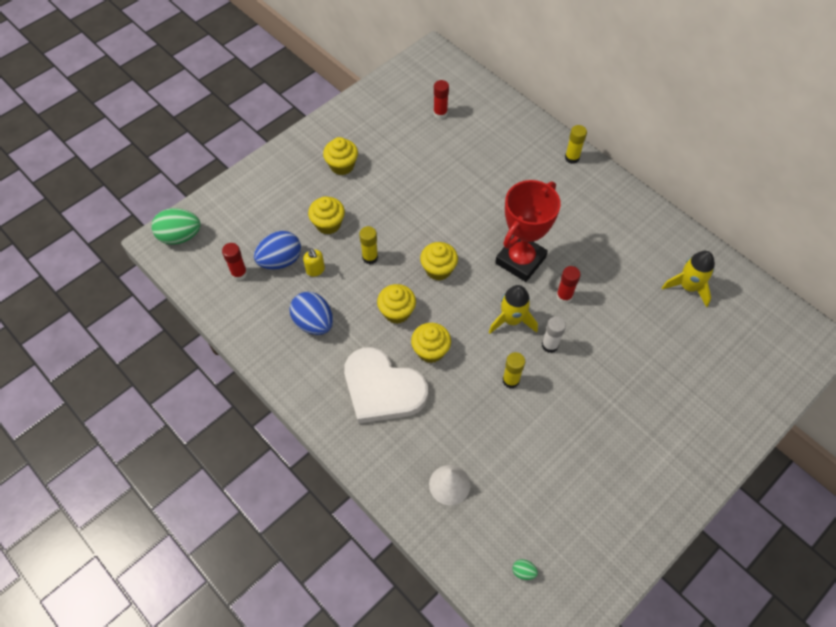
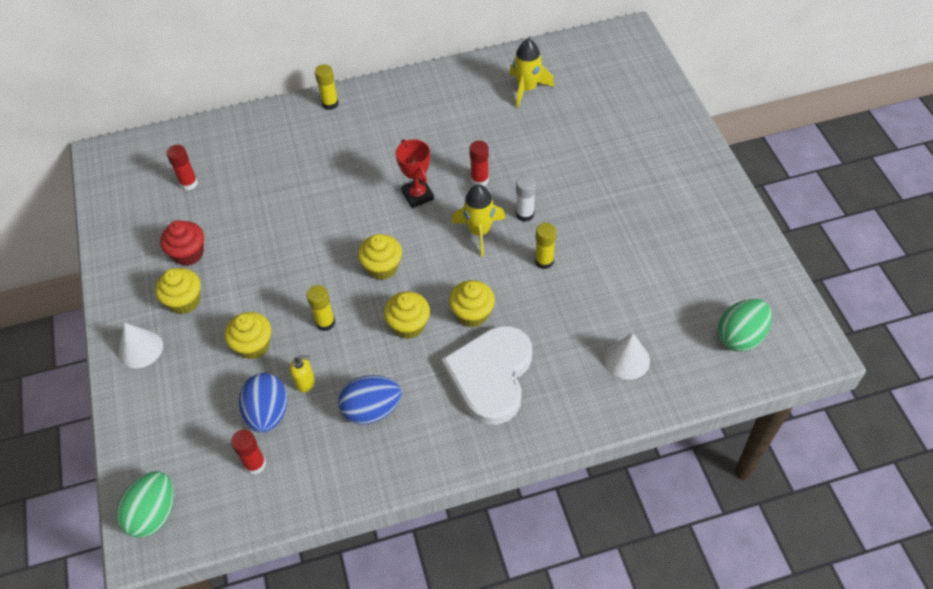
camera: 60 degrees left, 5 degrees down
(292, 162) = (140, 349): none -> white cone
(381, 146) = (188, 254): none -> red cupcake
(382, 389) = (491, 375): white heart -> white heart turned 135 degrees clockwise
(520, 260) = (417, 195): red trophy -> red trophy, size x0.59
(523, 571) = (740, 336): green egg -> green egg, size x2.30

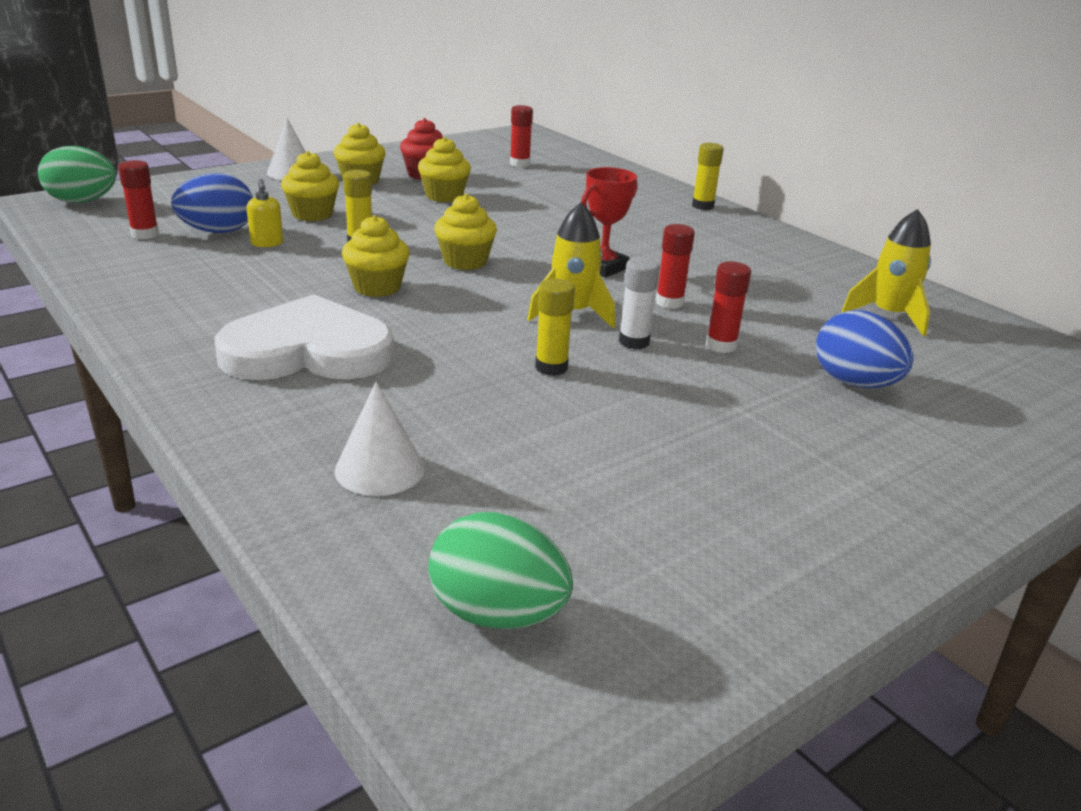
camera: 65 degrees right, 25 degrees down
(372, 410) = (231, 282): blue egg -> blue egg (854, 383)
(472, 314) = (416, 325): yellow cupcake -> yellow cupcake (444, 196)
(540, 177) = (721, 345): none -> red glue stick

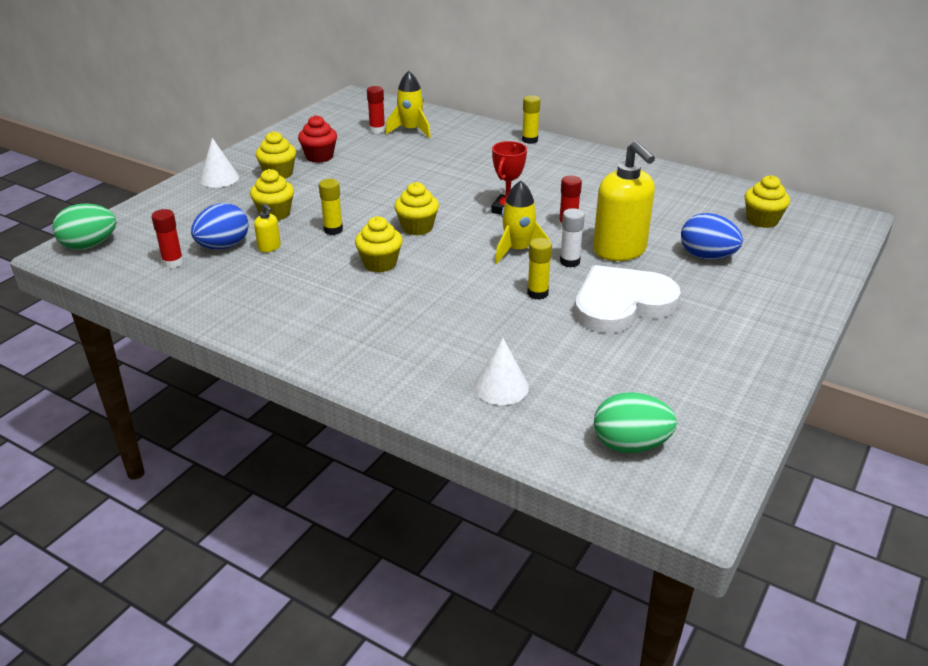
camera: 20 degrees left, 5 degrees up
(308, 351) = (384, 323): white heart -> white heart (621, 304)
(444, 196) = (351, 174): yellow cupcake -> yellow cupcake (762, 220)
(721, 345) = (620, 250): red glue stick -> yellow soap dispenser
(889, 316) = (696, 203): yellow rocket -> yellow rocket (410, 130)

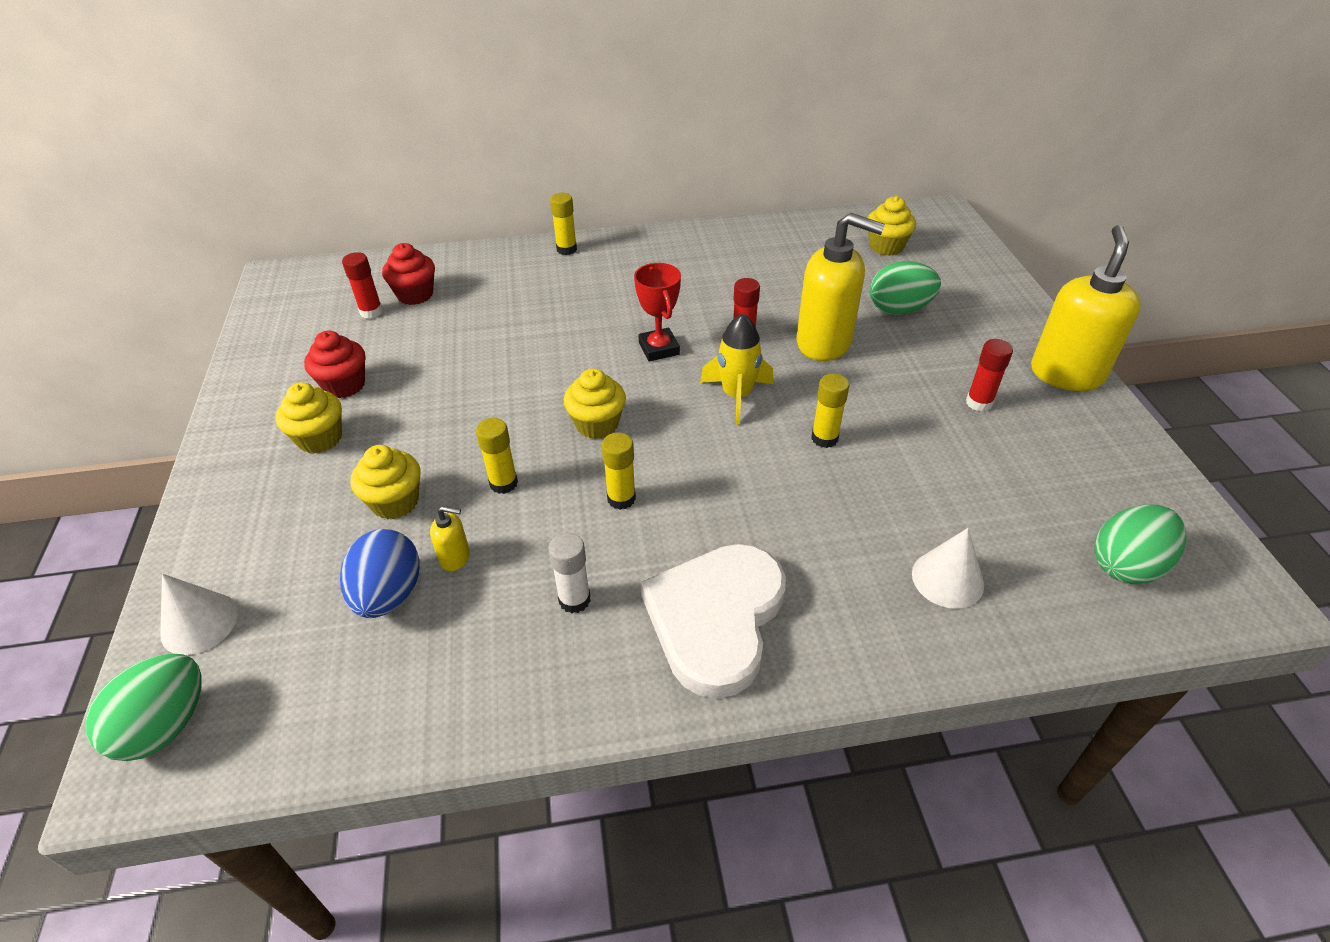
camera: 40 degrees left, 10 degrees up
(173, 262) = (347, 667): red glue stick -> red glue stick (979, 403)
(219, 178) = (239, 490): white cone -> white cone (199, 623)
(380, 264) = (621, 498): yellow cupcake -> yellow glue stick
(410, 130) = (415, 295): yellow rocket -> red cupcake
(569, 262) = (801, 381): white glue stick -> white glue stick (574, 600)
(621, 304) = (907, 405): white heart -> white heart (716, 619)
(707, 256) = (899, 309): blue egg -> green egg
(776, 343) = (1066, 374): none -> yellow soap dispenser

